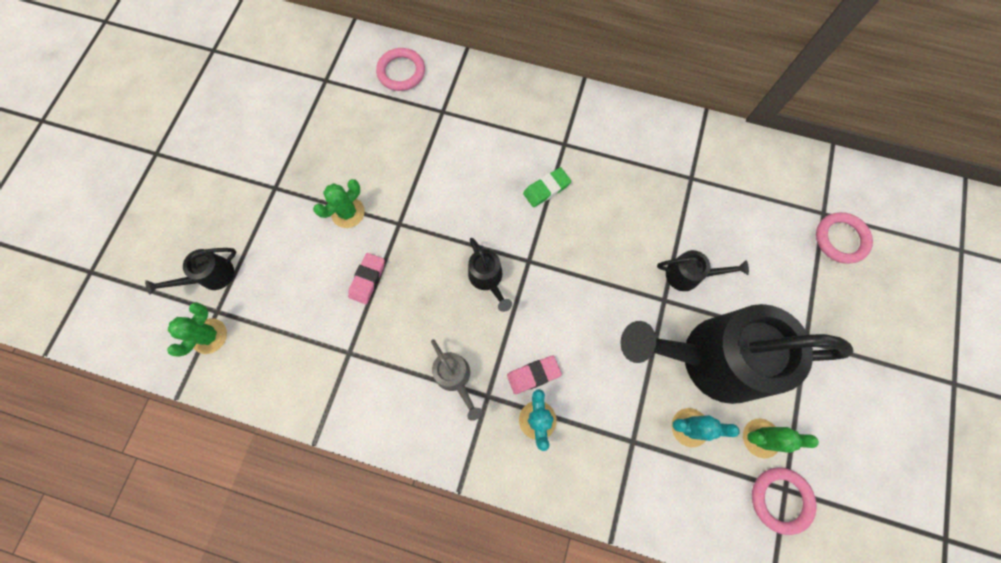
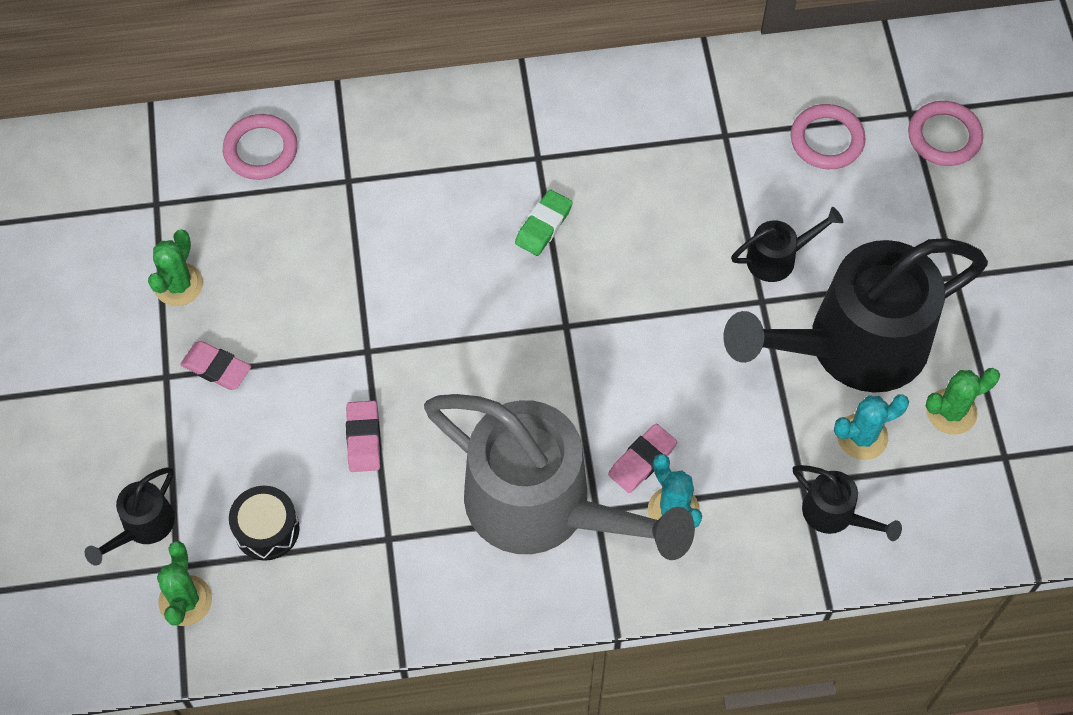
camera: 25 degrees left, 10 degrees down
(280, 312) = (266, 529): none -> black drum
(305, 195) = (216, 368): none -> pink eraser
(348, 213) = (289, 366): green cactus -> green cactus (178, 285)
(455, 378) = (544, 508): grey watering can -> grey watering can, size x2.40
(487, 279) = (524, 370): black watering can -> black watering can (835, 515)
(780, 499) = (1003, 470): pink ring -> pink ring (826, 140)

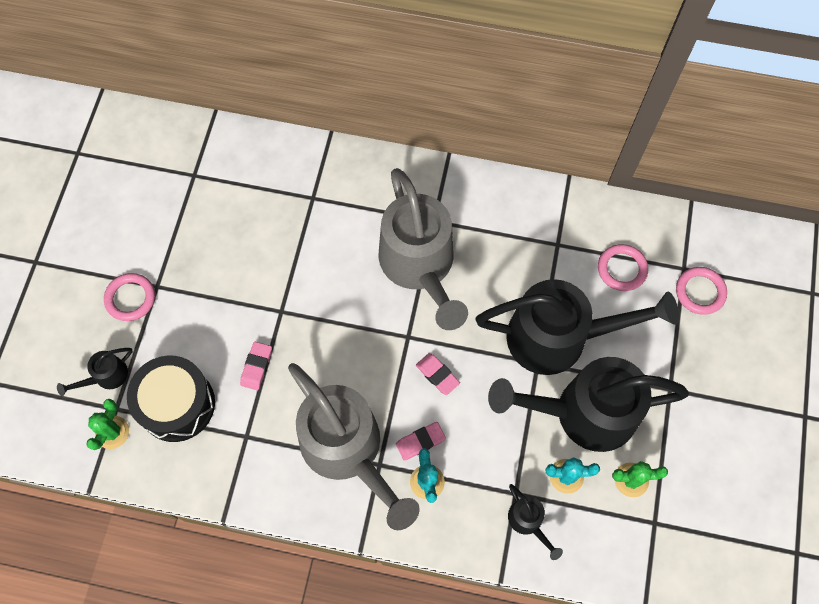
camera: 20 degrees right, 5 degrees up
(178, 285) = (186, 231): green cactus -> none
(216, 368) = (188, 291): pink eraser -> pink eraser (437, 375)
(261, 150) = (268, 161): pink ring -> pink ring (130, 298)
(266, 529) = (177, 404): black drum -> black drum, size x1.82
(543, 226) = (420, 266): green eraser -> grey watering can
(778, 258) = (559, 337): black watering can -> black watering can, size x2.40

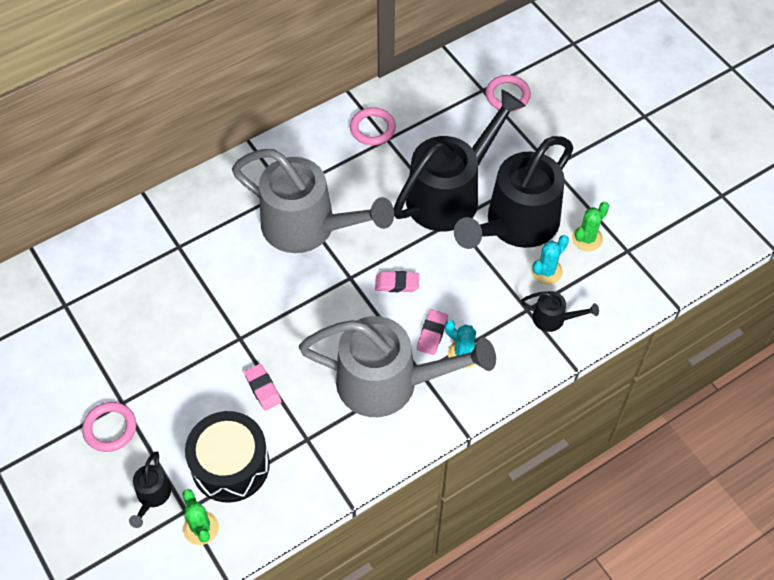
camera: 45 degrees left, 10 degrees down
(622, 269) = (445, 121): pink ring -> pink ring (372, 129)

